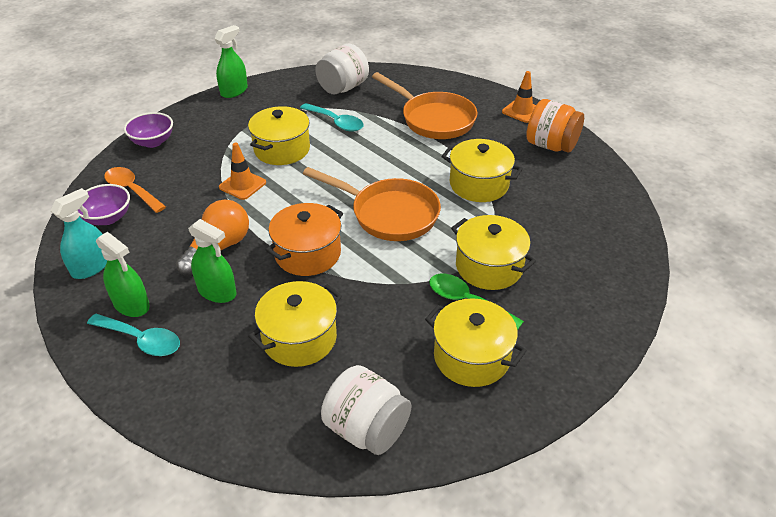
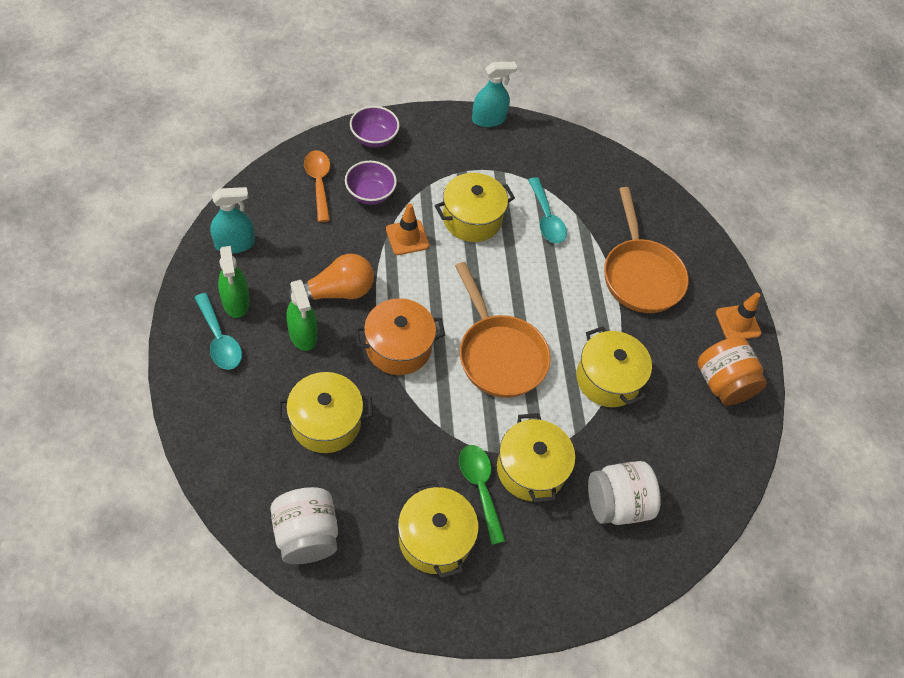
camera: 30 degrees right, 15 degrees up
(108, 218) = (280, 201): purple bowl -> purple bowl (370, 194)
(234, 91) = (488, 119): green spray bottle -> turquoise spray bottle
(343, 88) = (591, 178): white jar -> white jar (616, 503)

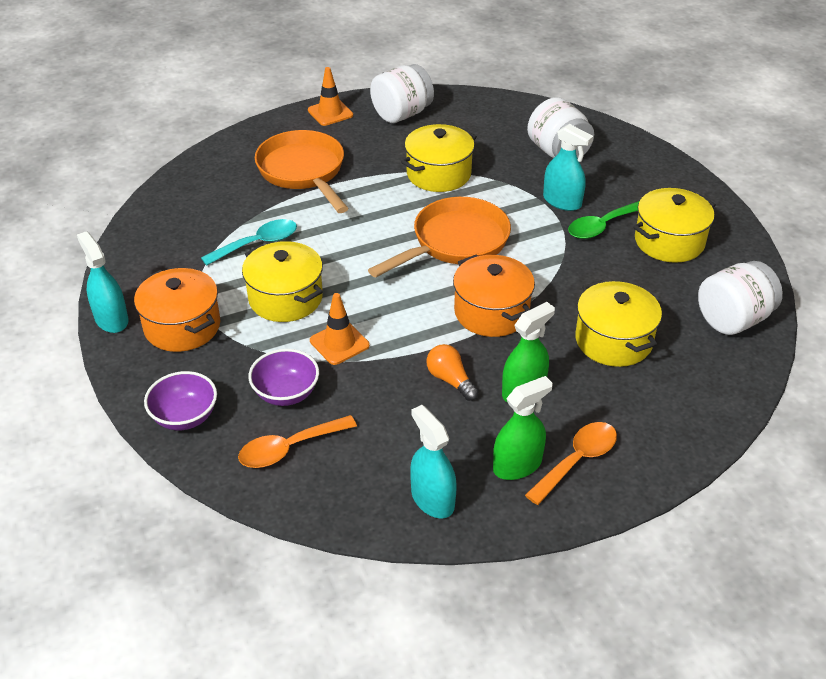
camera: 100 degrees left, 15 degrees down
(219, 339) = (577, 461): turquoise spoon -> orange spoon
(336, 292) = (450, 380): orange light bulb -> orange light bulb, size x0.62
(465, 154) = (182, 326): none -> orange pot
(530, 469) = (562, 201): yellow pot -> turquoise spray bottle
(640, 275) = (303, 172): orange pan -> orange pan turned 90 degrees counterclockwise
(722, 383) = (402, 114): orange jar -> white jar

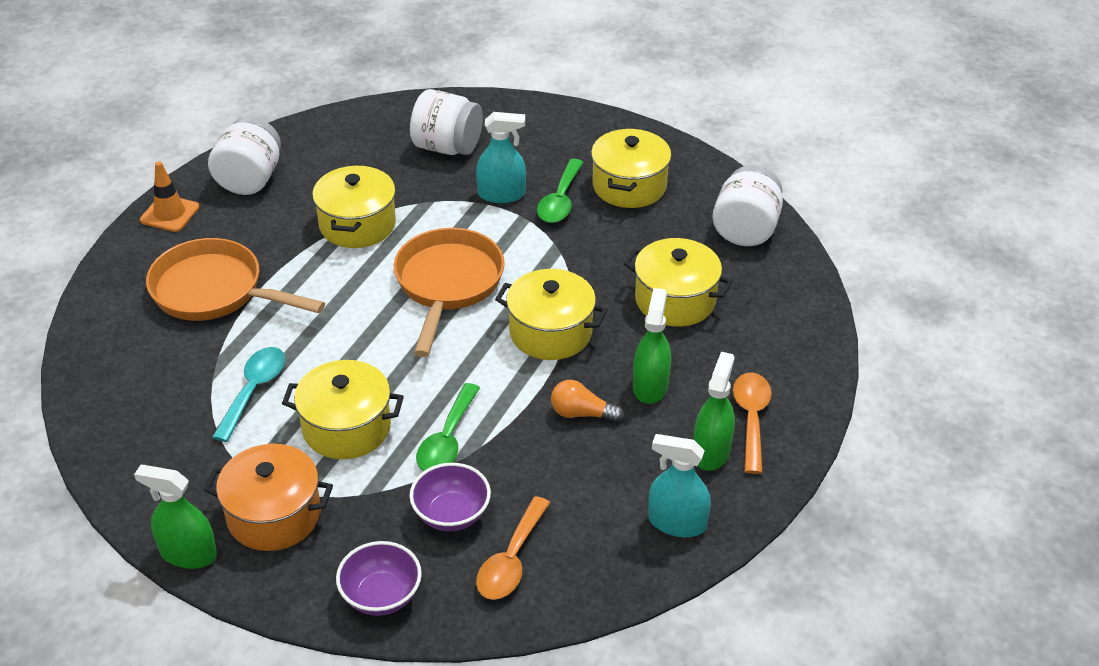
camera: 40 degrees left, 0 degrees up
(111, 319) = (188, 553): turquoise spray bottle -> green spray bottle
(339, 343) = (447, 439): orange traffic cone -> green spoon
(491, 312) = (550, 332): orange pot -> yellow pot

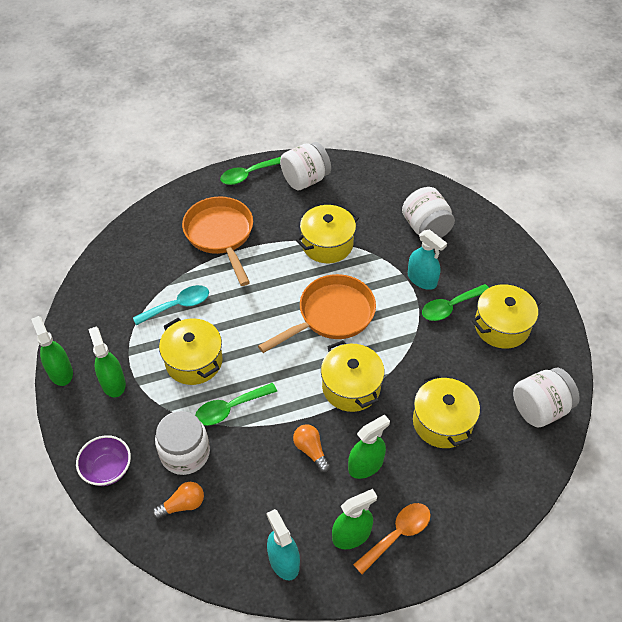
camera: 45 degrees right, 10 degrees up
(170, 214) = (248, 175): orange traffic cone -> green spoon
(274, 515) = (113, 383): orange pot -> green spray bottle
(451, 514) = (185, 453): purple bowl -> white jar
(511, 560) = (182, 505): orange spoon -> orange light bulb

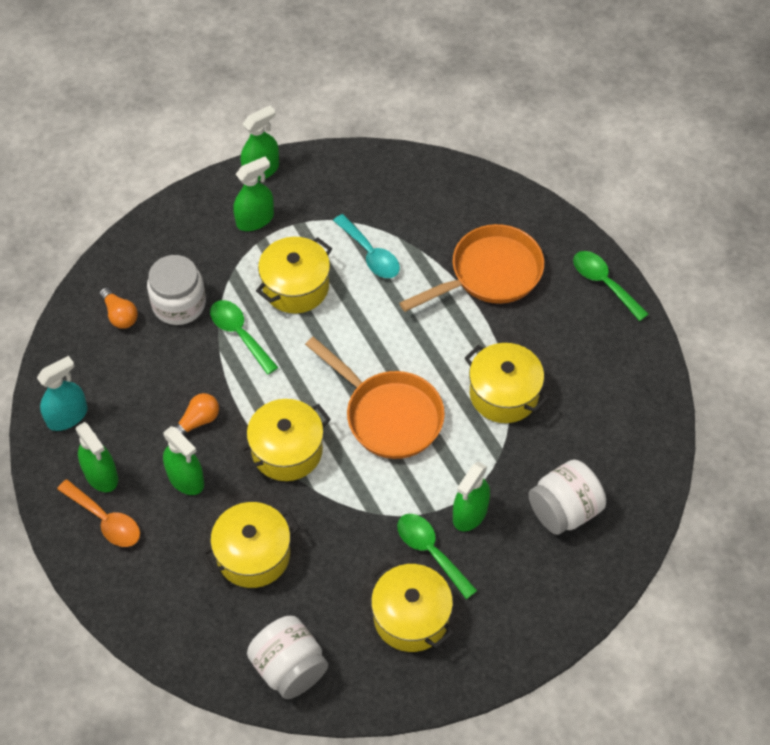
camera: 80 degrees right, 5 degrees up
(107, 469) = (152, 241): purple bowl -> none
(305, 180) = (614, 351): white jar -> none
(422, 279) = (470, 513): turquoise spray bottle -> green spray bottle

